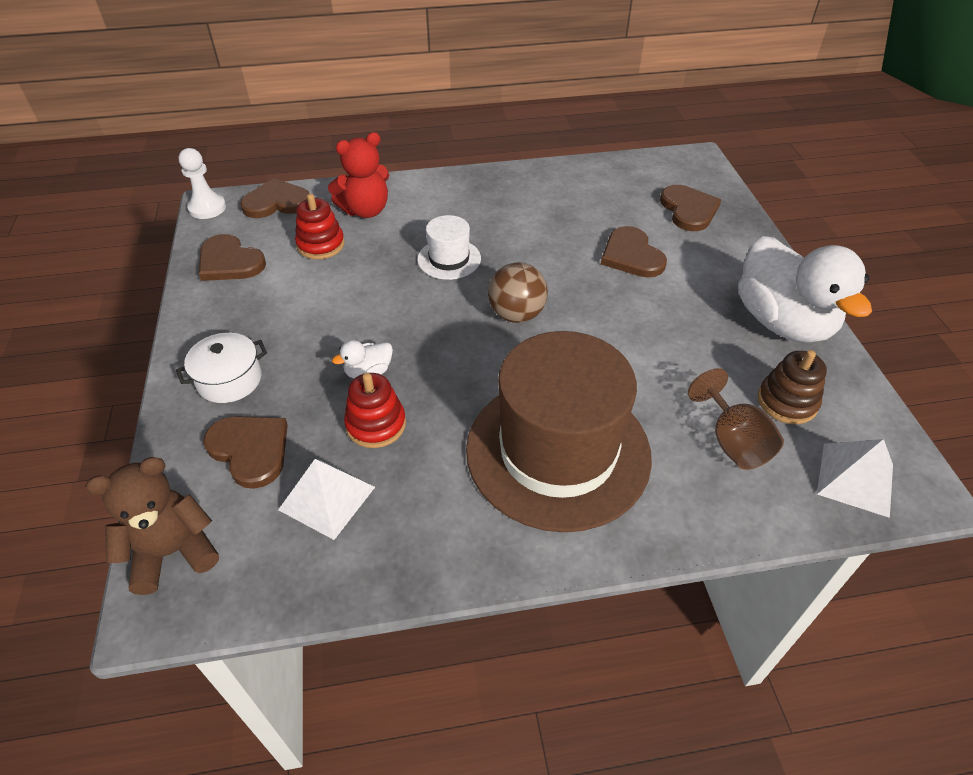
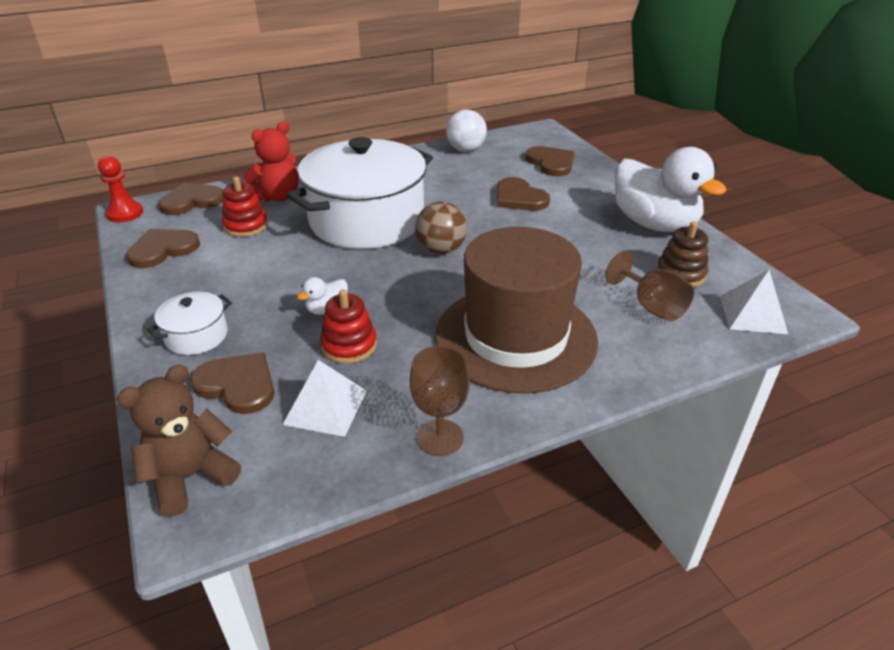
camera: 15 degrees left, 10 degrees down
(207, 208) = (125, 213): white pawn -> red pawn
(229, 262) = (162, 249): brown heart -> brown heart turned 120 degrees clockwise
(430, 565) = (440, 437): none -> brown goblet
(449, 259) = (367, 220): white hat -> white pot
(594, 175) = (466, 150): none -> white ball

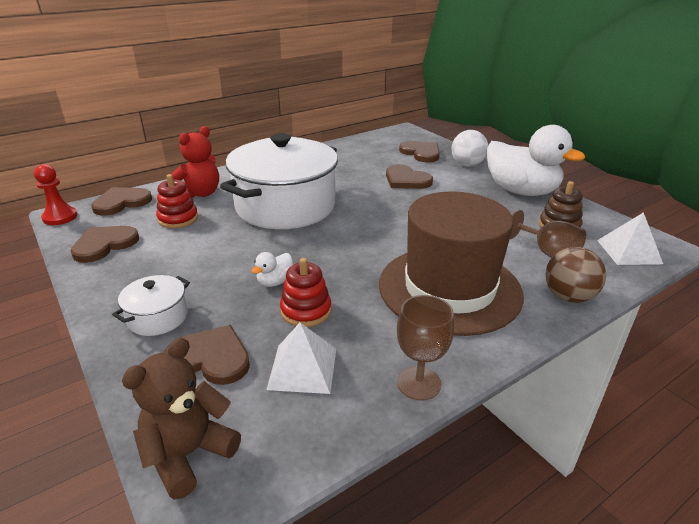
camera: 10 degrees left, 5 degrees down
(441, 250) = (358, 224): brown ball -> brown ball (568, 296)
(466, 150) = (349, 148): white ball -> white ball (467, 165)

